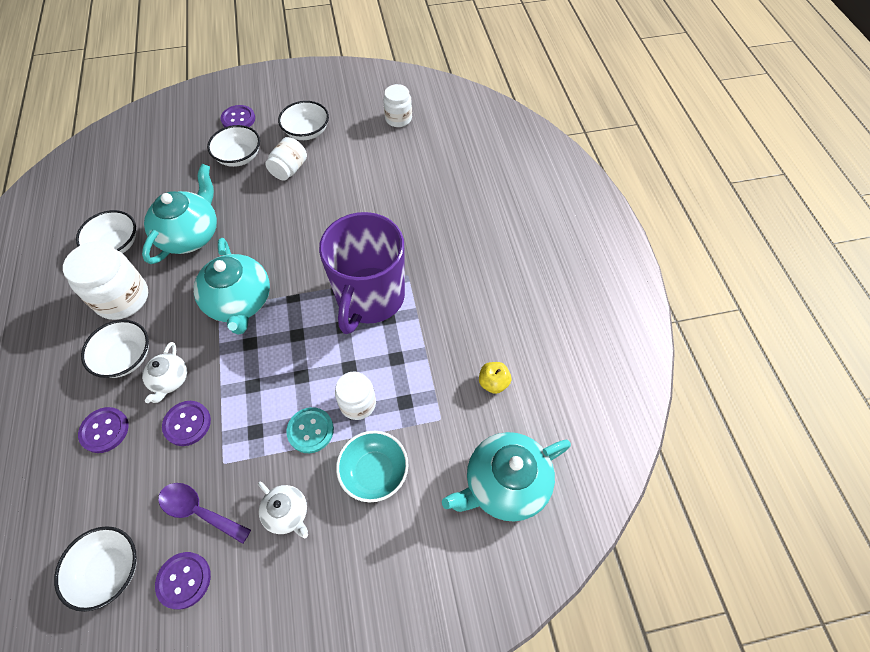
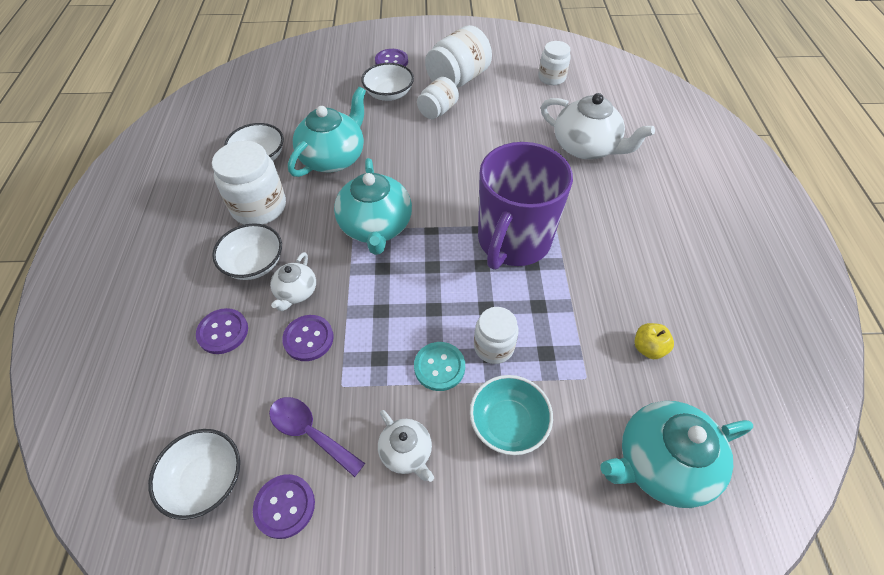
camera: 10 degrees right, 5 degrees down
(307, 132) = (458, 79): white bowl -> white jar
(434, 191) = (586, 147): none -> white teapot

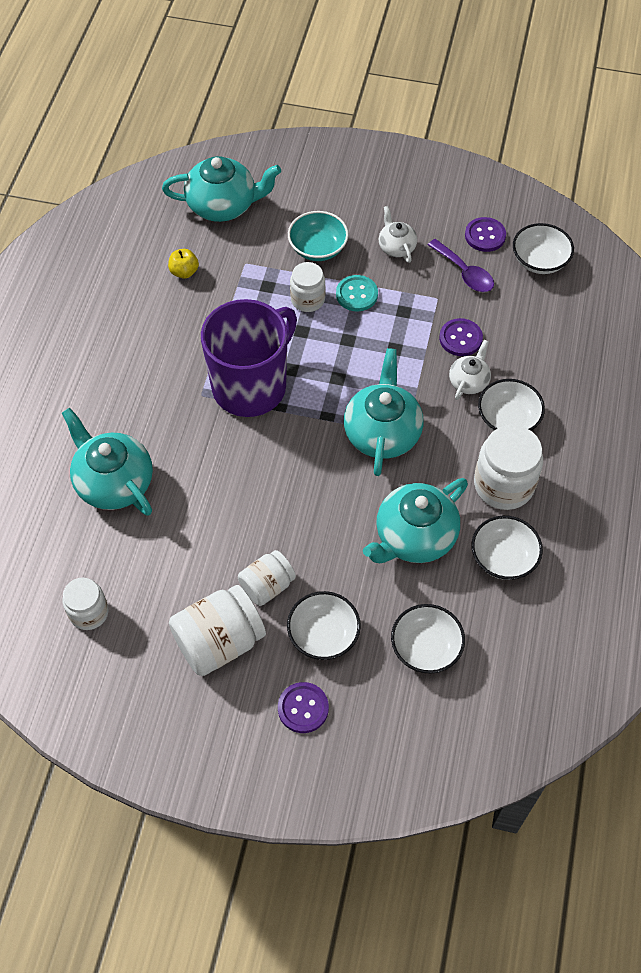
camera: 165 degrees left, 5 degrees up
(223, 332) = (534, 360): purple button -> none
(316, 100) = (426, 647): none -> white bowl
(586, 147) = (113, 482): white teapot -> turquoise teapot

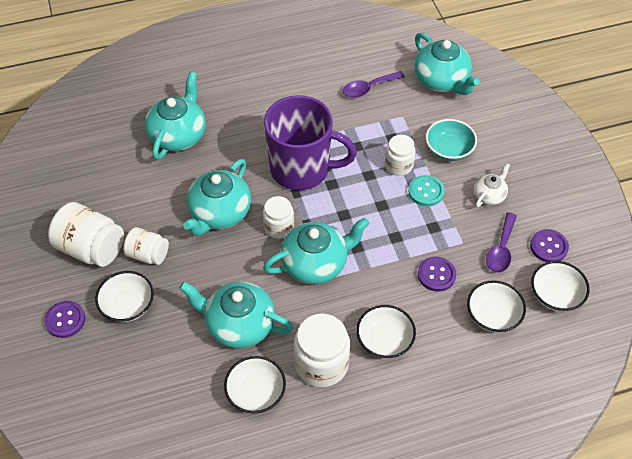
camera: 60 degrees right, 5 degrees down
(89, 612) = (77, 170): white jar -> white jar (279, 227)
(184, 272) = (368, 88): yellow apple -> purple spoon
(257, 490) = (219, 213): none -> turquoise teapot
(426, 647) = (150, 374): white bowl -> white bowl (493, 315)
(469, 381) = (400, 298): white teapot -> none

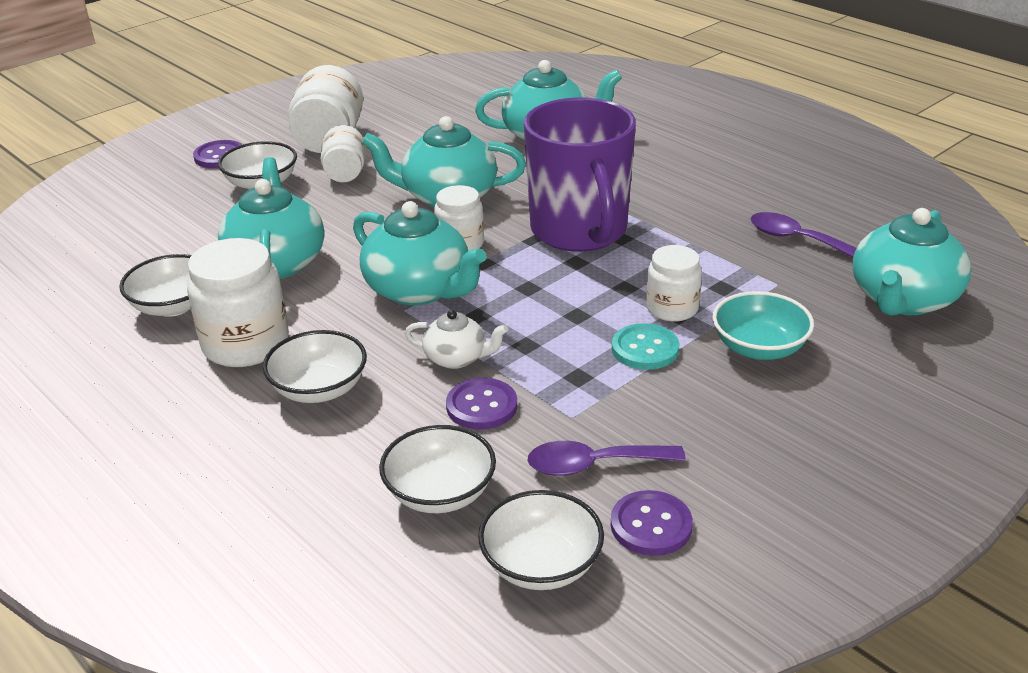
camera: 65 degrees right, 20 degrees down
(489, 195) = (704, 419): white teapot -> white teapot (457, 358)

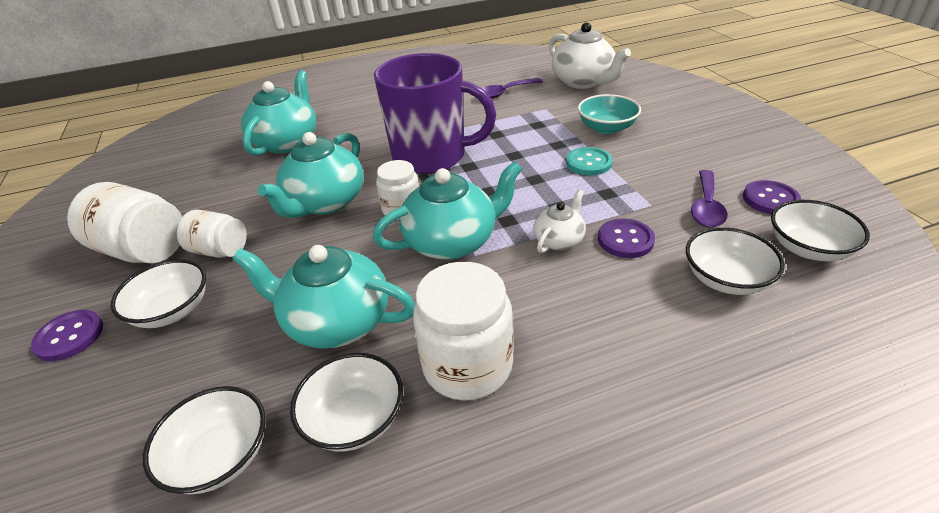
camera: 65 degrees left, 5 degrees up
(319, 389) = (566, 324): white bowl -> white bowl (220, 456)
(672, 308) = (549, 144): white jar -> none
(903, 300) = (583, 82): turquoise teapot -> white teapot

